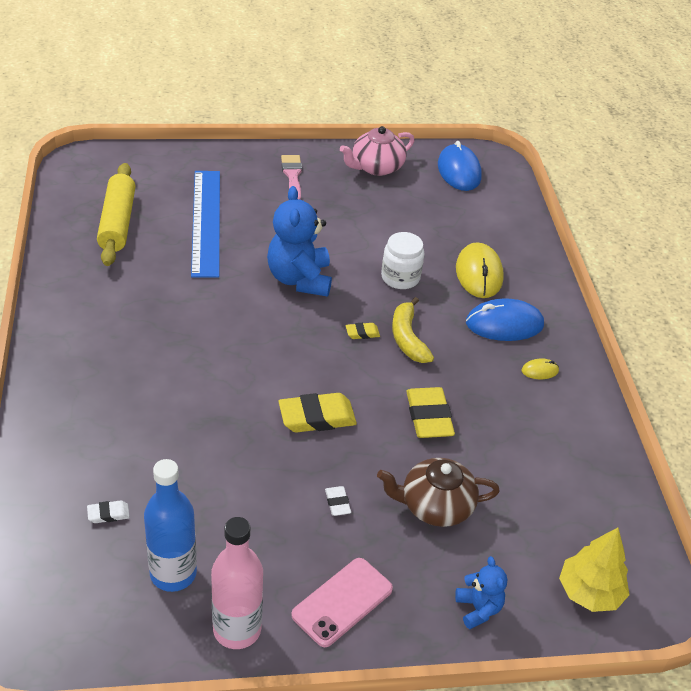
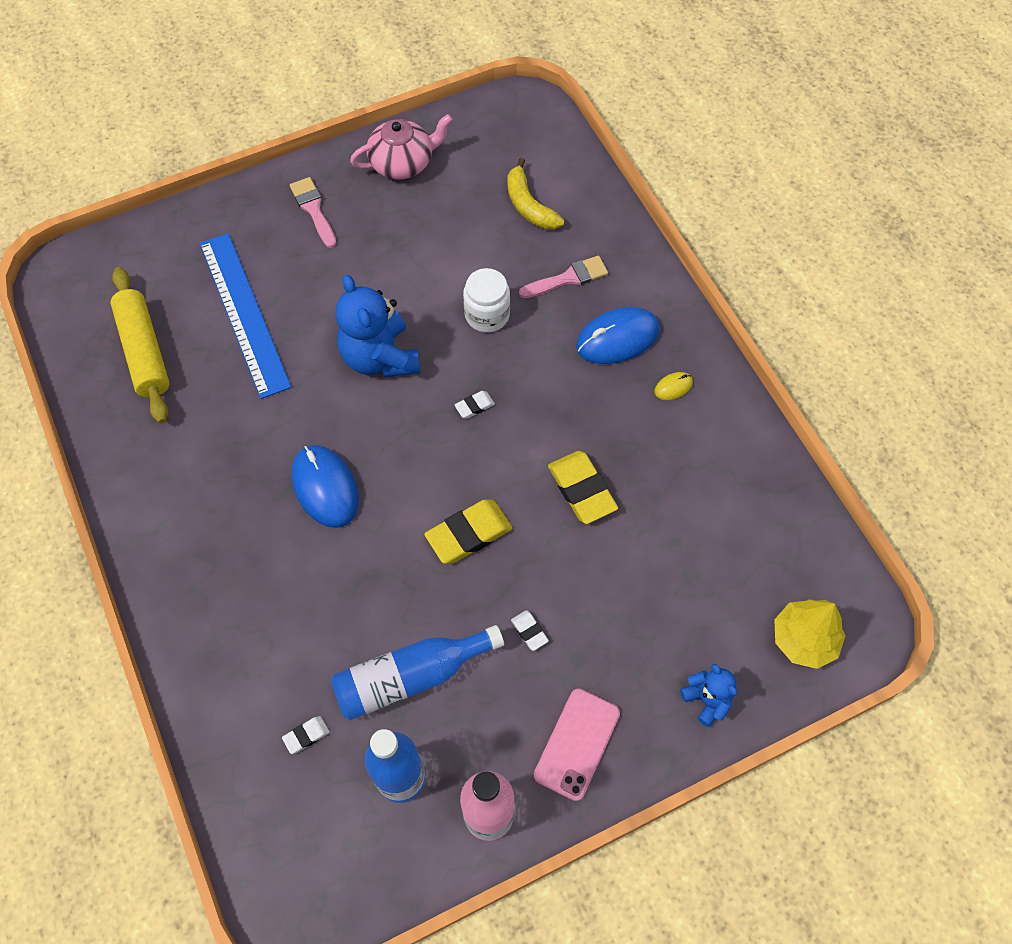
camera: 15 degrees left, 20 degrees up
(218, 502) = (410, 677): none -> blue bottle
(362, 333) = (474, 406): yellow eraser -> white eraser
(376, 167) = (403, 163): pink teapot -> pink teapot turned 150 degrees counterclockwise
(407, 338) = (524, 395): yellow banana -> yellow banana (529, 205)
(435, 506) = (626, 597): brown teapot -> none
(459, 171) = (496, 135): blue mouse -> blue mouse (325, 487)
(479, 273) = (568, 278): yellow mouse -> pink brush

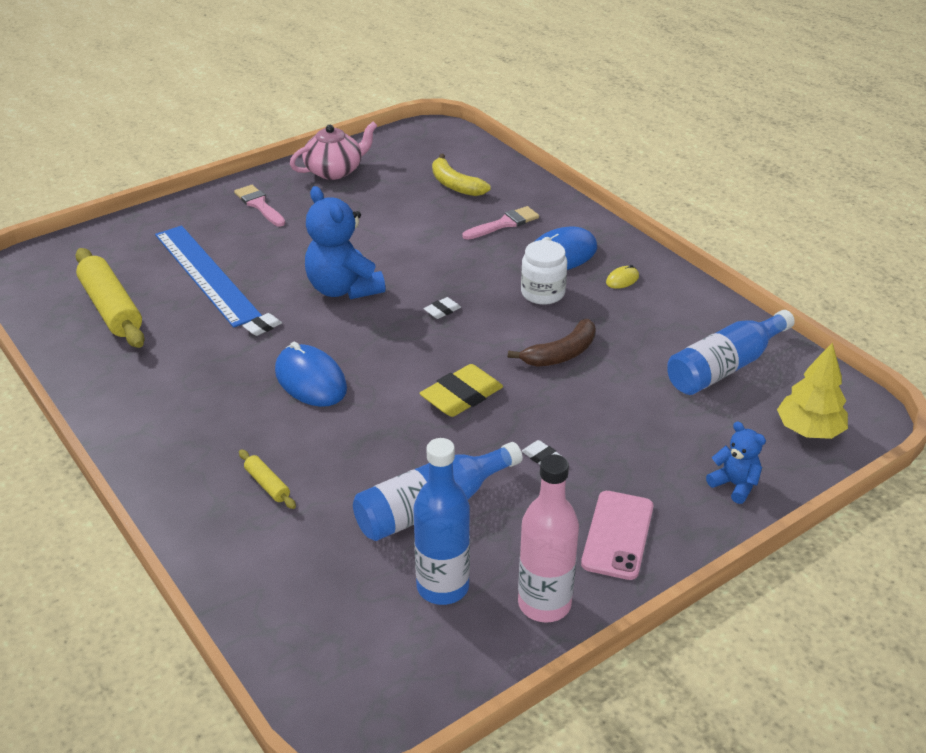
camera: 10 degrees left, 25 degrees down
(263, 622) = (267, 484): none -> yellow rolling pin
(306, 735) = (332, 566): white eraser -> white eraser (262, 327)
(487, 315) = (437, 253): white jar -> white jar (542, 293)
(582, 490) = (561, 354): yellow eraser -> brown banana
(745, 536) = (725, 367): none -> blue bottle

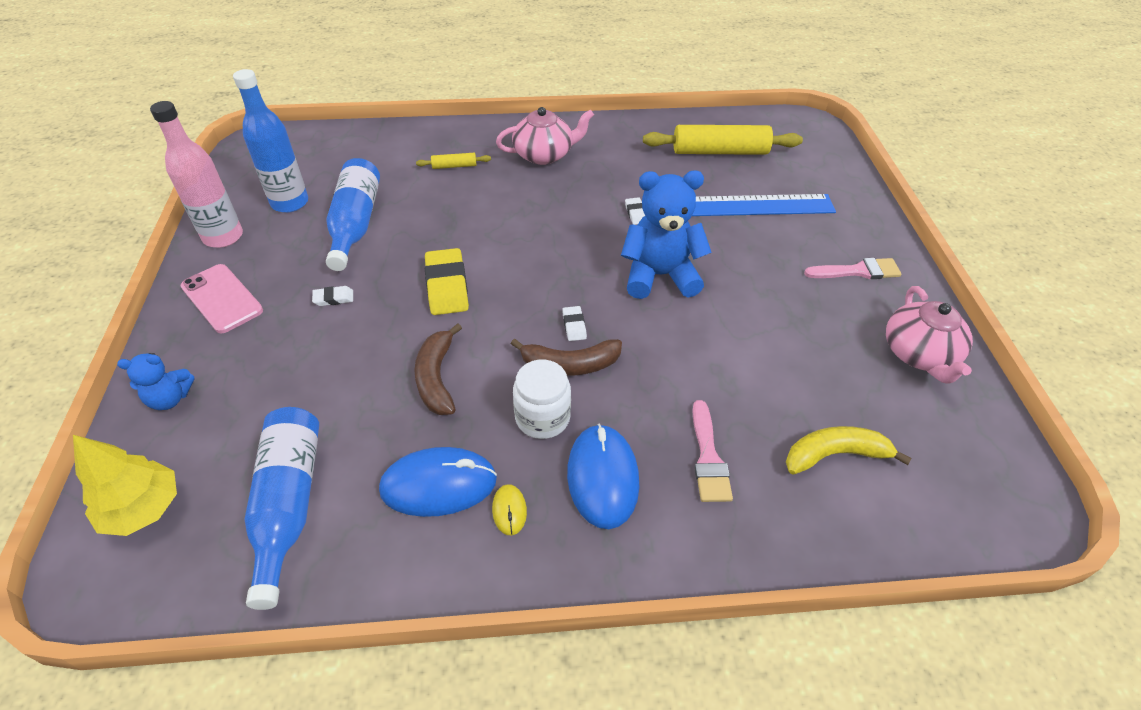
camera: 120 degrees right, 10 degrees up
(195, 424) = (544, 154): none -> pink teapot
(310, 380) = (544, 216): blue mouse -> blue mouse (438, 484)
(483, 298) = (570, 365): none -> brown banana

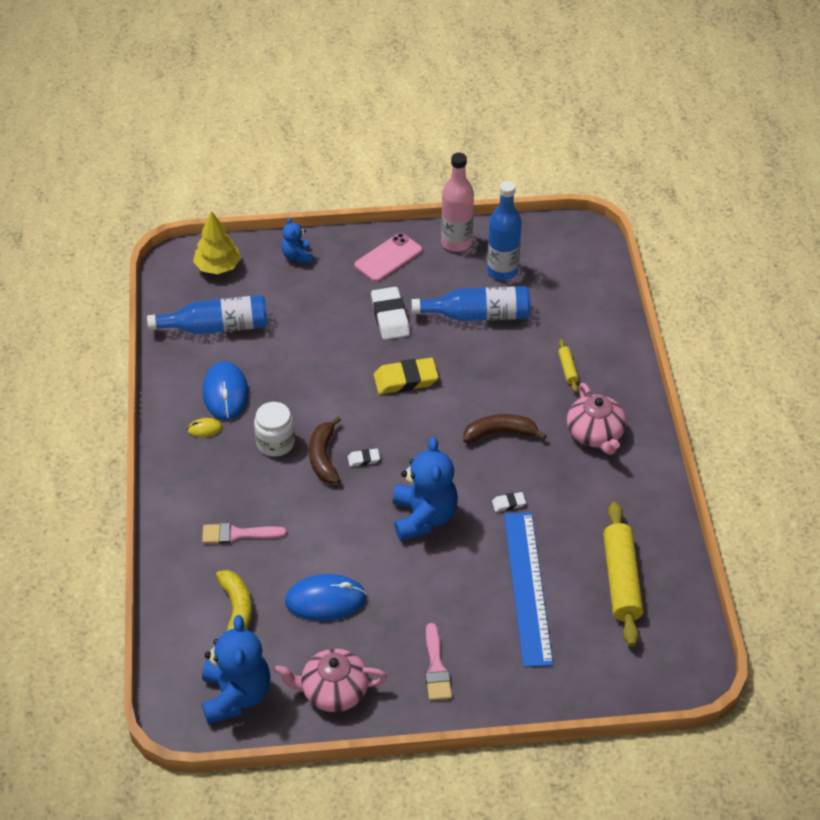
camera: 90 degrees right, 0 degrees up
(333, 298) = (390, 317): white eraser -> white eraser, size x2.05
(437, 378) = (312, 383): brown banana -> brown banana (500, 433)
(602, 477) = (225, 475): blue mouse -> blue mouse (325, 600)
(964, 450) = (236, 695): none -> blue teddy bear

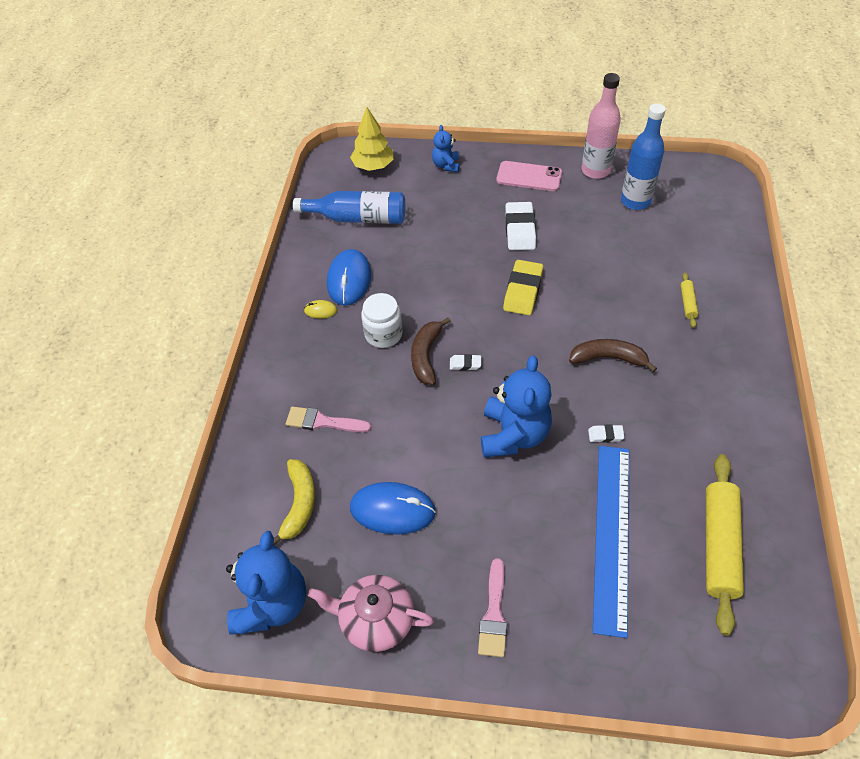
camera: 15 degrees right, 5 degrees up
(388, 258) = (529, 176): pink phone -> pink phone turned 45 degrees clockwise
(405, 380) = (523, 291): yellow eraser -> yellow eraser turned 75 degrees counterclockwise
(478, 315) = (605, 239): blue bottle -> none
(595, 434) = (708, 374): pink teapot -> none

